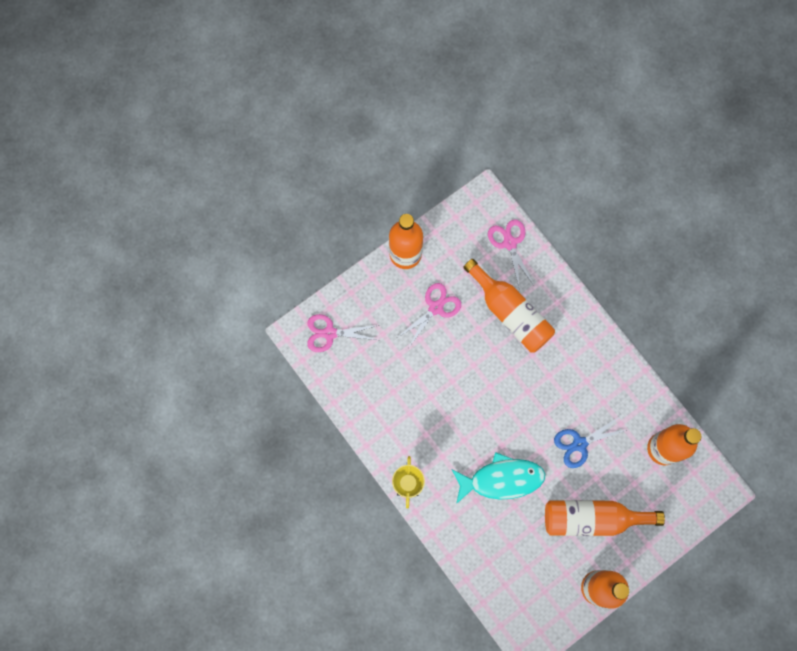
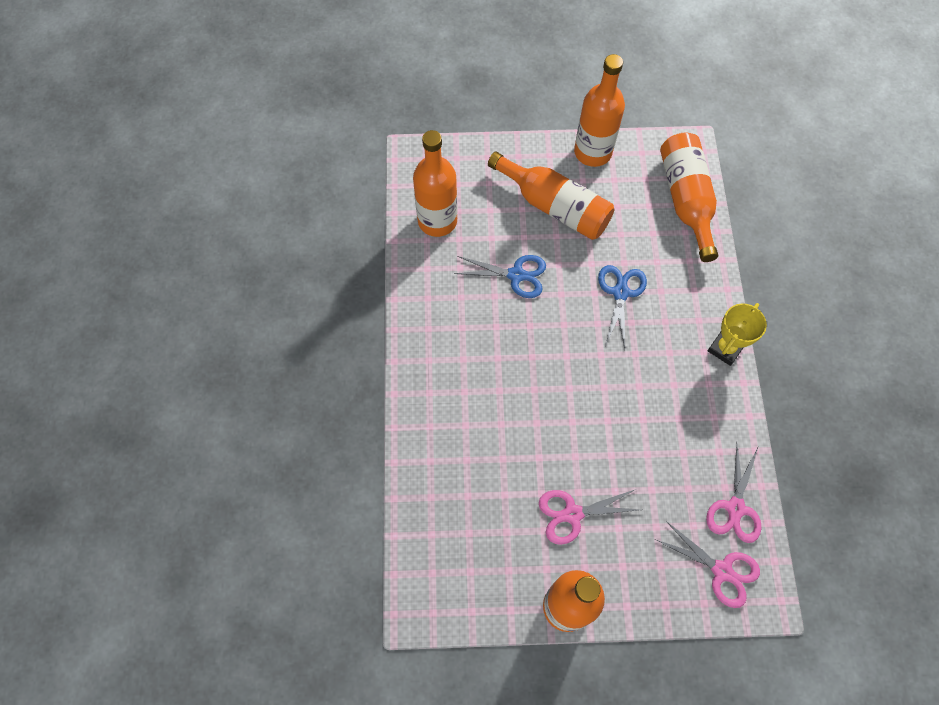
camera: 145 degrees left, 10 degrees down
(502, 479) = (620, 292): turquoise fish -> blue scissors
(509, 243) = (431, 531): pink scissors -> pink scissors (735, 508)
(510, 312) = (490, 450): orange bottle -> orange bottle (686, 200)

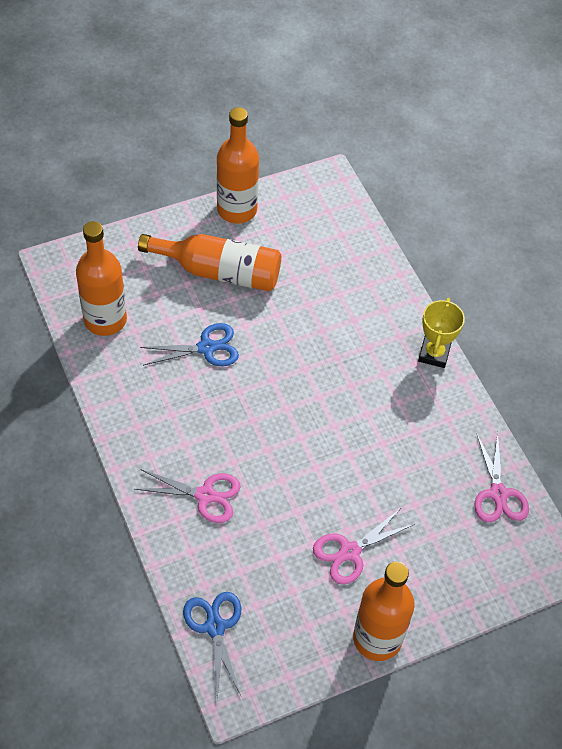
camera: 25 degrees left, 10 degrees down
(620, 292) = (315, 333): blue scissors -> blue scissors (215, 627)
(686, 200) = (345, 229): orange bottle -> none
(722, 571) = (508, 554): pink scissors -> pink scissors (205, 495)

